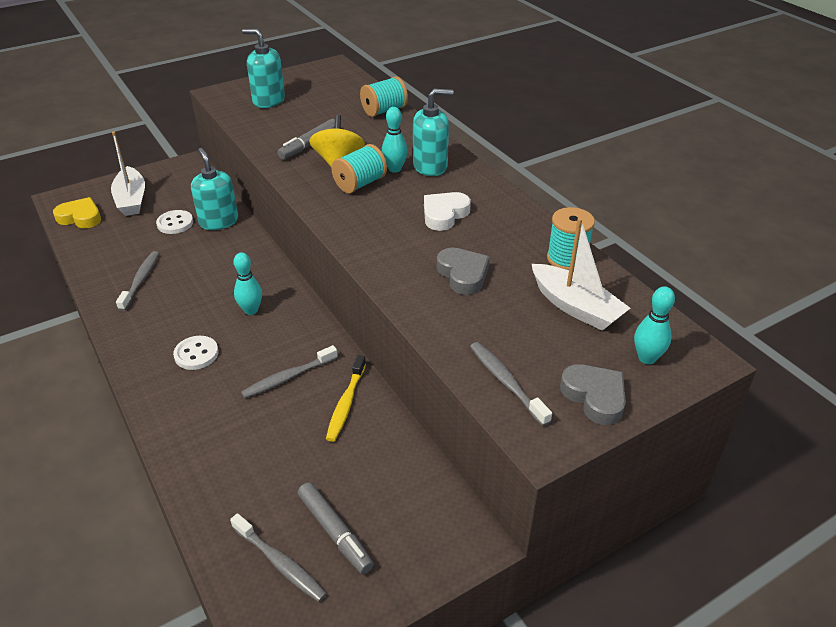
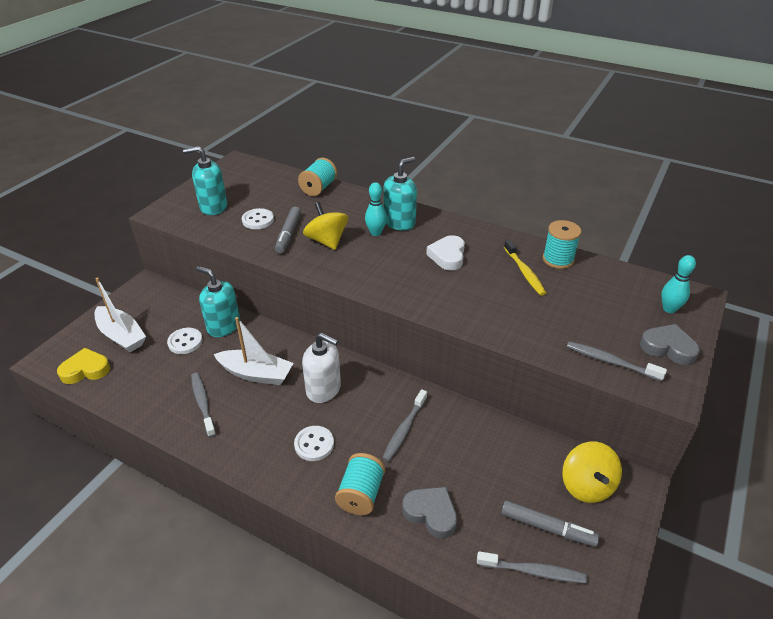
camera: 30 degrees left, 0 degrees up
(251, 310) = (324, 389): turquoise bowling pin -> white soap dispenser
(295, 124) = (258, 220): none -> white button
(346, 403) = (464, 429): yellow toothbrush -> yellow toothbrush (524, 272)
(360, 184) = (362, 253): turquoise spool -> turquoise spool (361, 494)
(418, 515) = (587, 485): none -> yellow spinning top
(463, 274) = (506, 296): grey heart -> grey heart (431, 513)
(575, 307) = (596, 291): white boat -> white boat (256, 374)

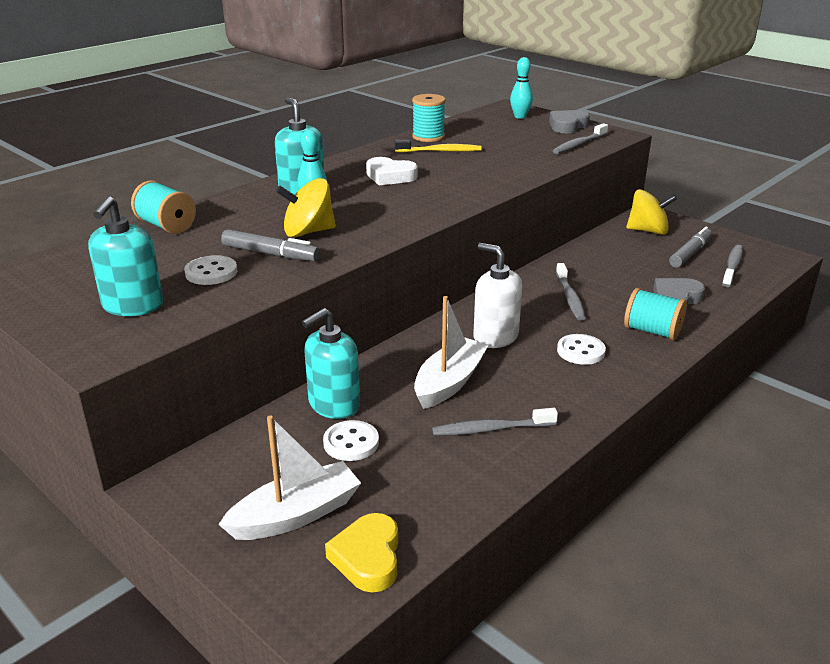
camera: 75 degrees left, 10 degrees down
(324, 389) = (495, 337): white soap dispenser -> white soap dispenser turned 90 degrees counterclockwise
(404, 429) = (570, 297): grey toothbrush -> grey toothbrush turned 45 degrees clockwise

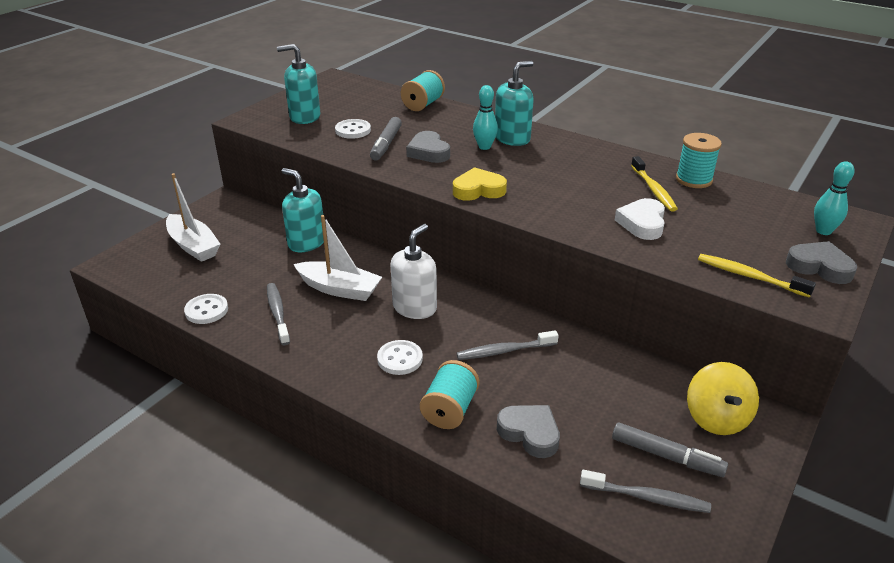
camera: 80 degrees right, 5 degrees up
(308, 232) = (428, 152): yellow spinning top -> grey heart
(351, 443) = (263, 255): white button -> white button (206, 310)
(368, 557) = (152, 275): yellow heart -> yellow heart (478, 190)
(390, 176) = (565, 171): white heart -> white heart (642, 223)
(579, 144) = (749, 276): grey toothbrush -> yellow toothbrush

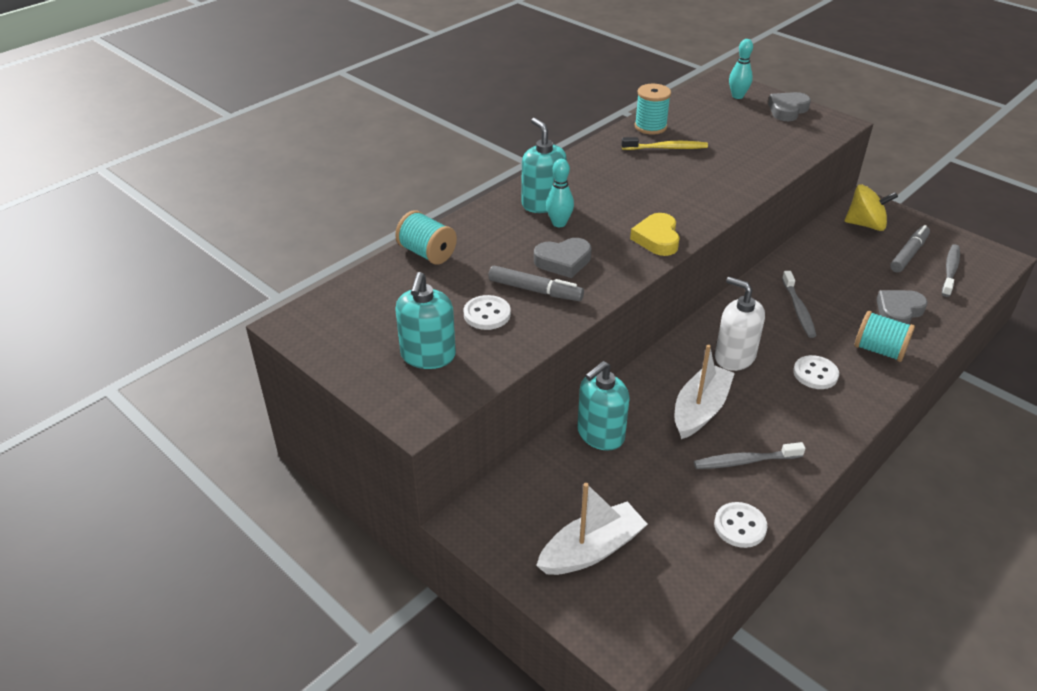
camera: 80 degrees left, 5 degrees up
(642, 223) = (725, 164): white heart -> none
(749, 276) = (802, 138): yellow toothbrush -> none

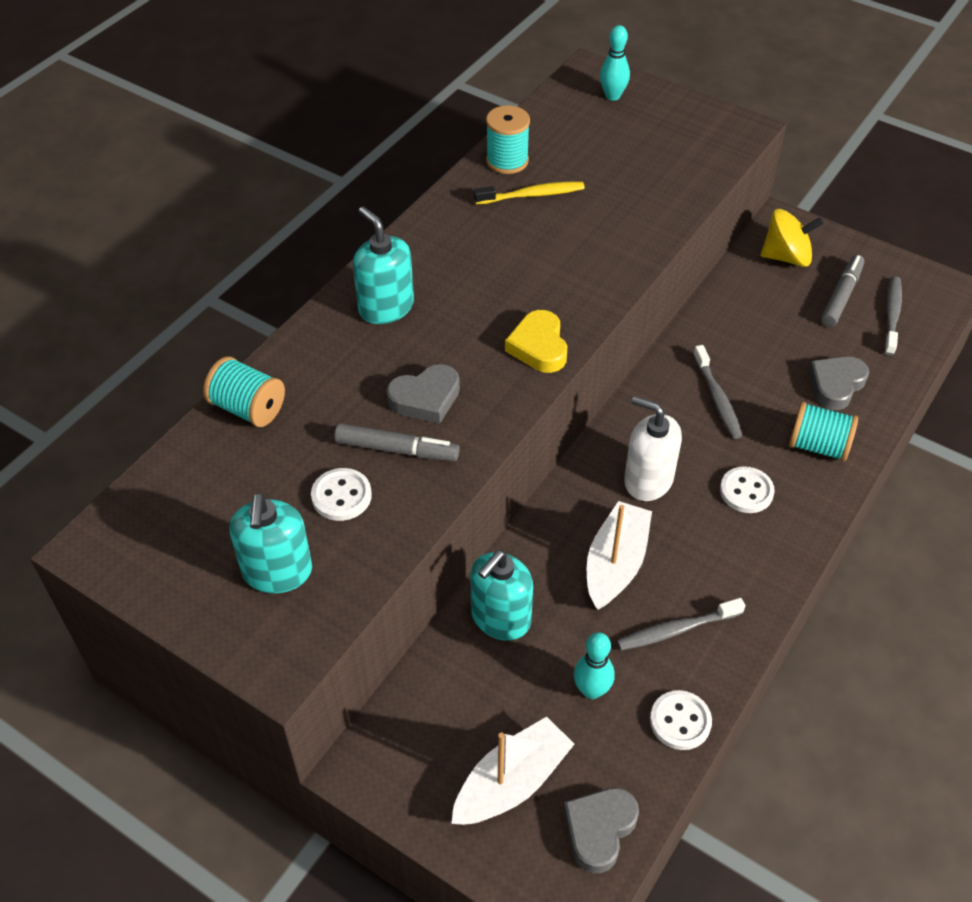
camera: 10 degrees left, 10 degrees up
(559, 223) = (411, 337): turquoise bowling pin -> turquoise bowling pin (591, 690)
(787, 110) = (678, 113): grey heart -> grey heart (599, 830)

